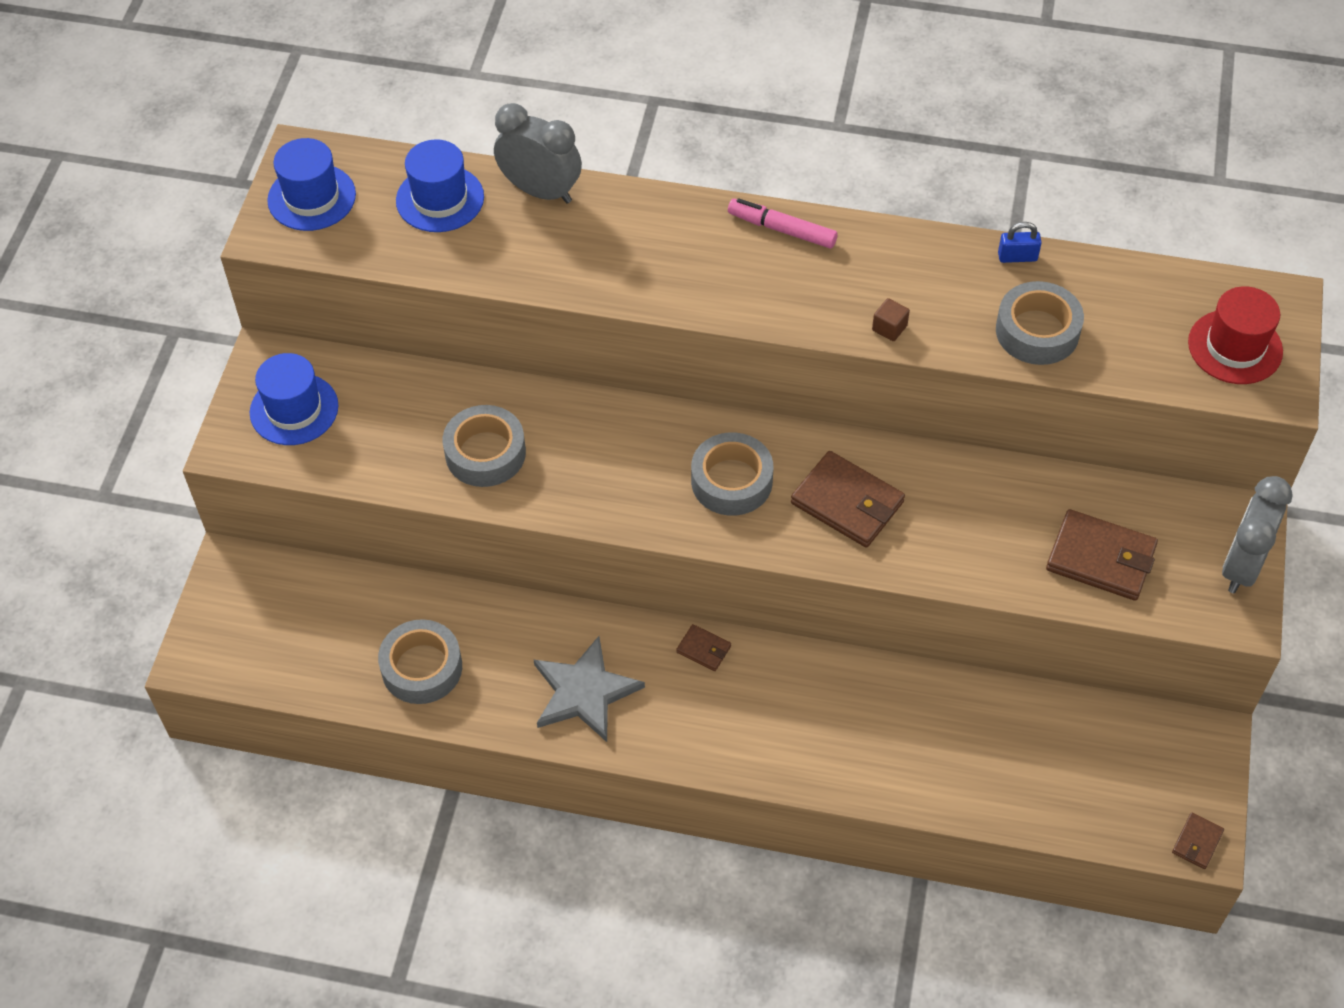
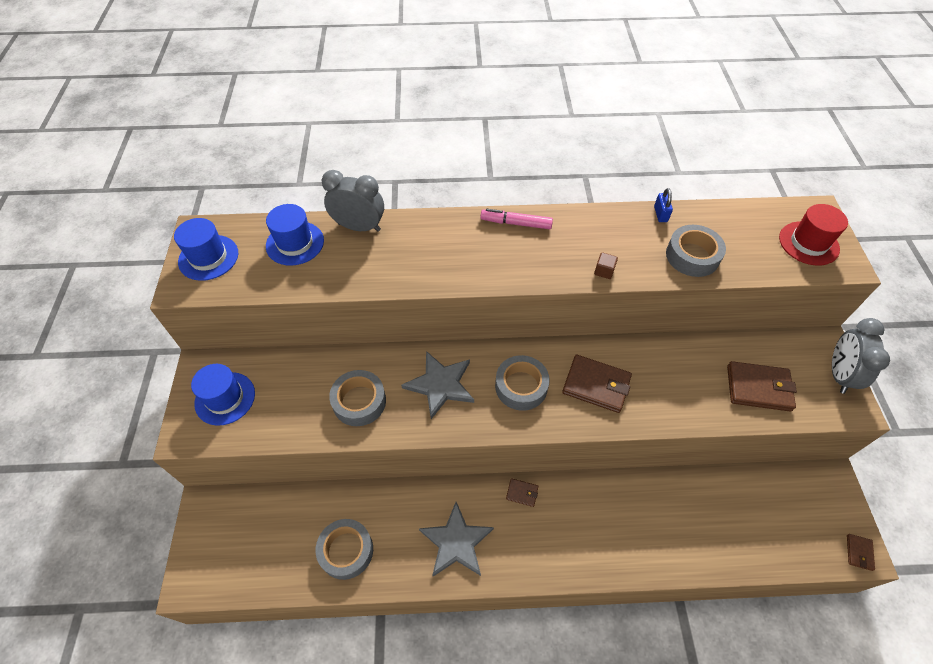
camera: 15 degrees left, 0 degrees up
(611, 454) = (440, 385): none -> grey star
(1017, 257) = (660, 214): blue padlock -> blue padlock turned 75 degrees counterclockwise

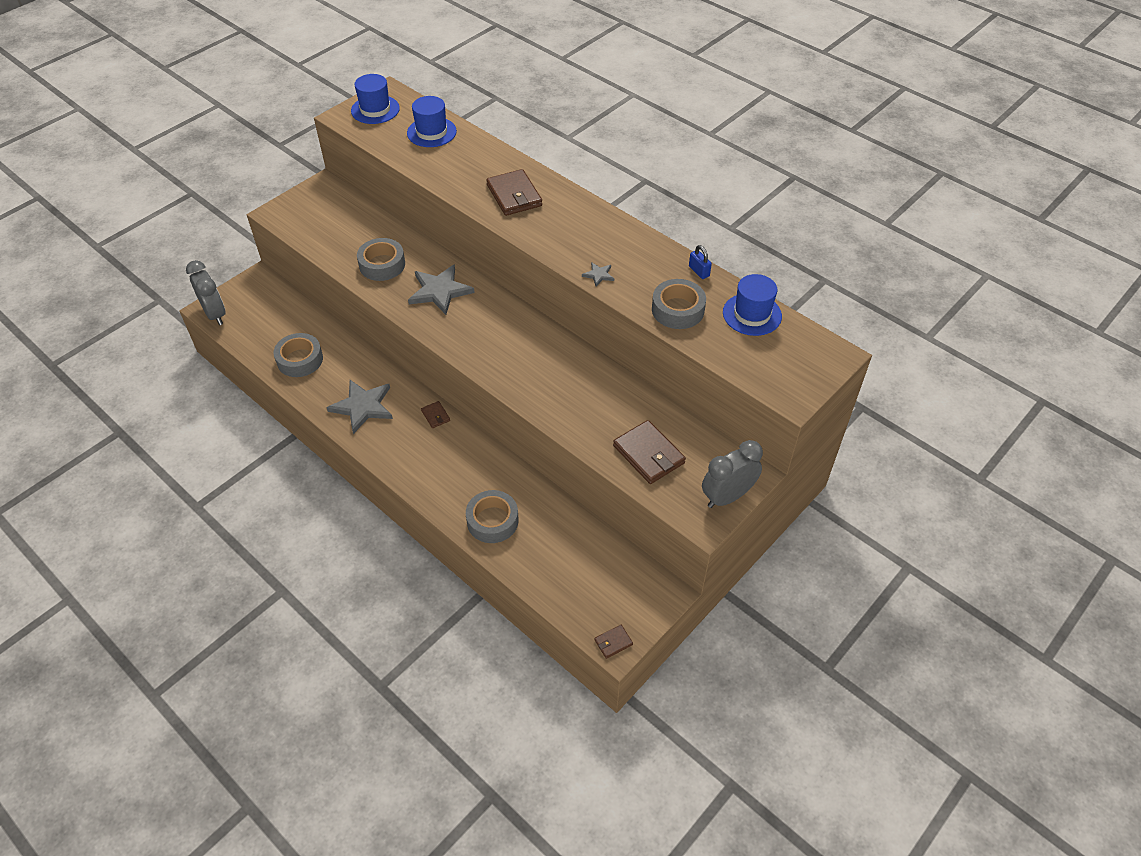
camera: 45 degrees right, 5 degrees down
(225, 398) = (315, 210): blue hat -> blue hat (752, 314)
(359, 227) = (481, 147): grey clock -> grey clock (215, 314)
(516, 223) = (584, 209): pink marker -> none
(521, 386) = (487, 329): grey tape -> grey tape (492, 521)
(596, 385) = (536, 365): brown wallet -> brown wallet (514, 195)
(604, 271) = (598, 275): brown cube -> grey star
(660, 214) = (699, 271): blue padlock -> blue padlock turned 75 degrees counterclockwise
(808, 243) = (786, 365): red hat -> none

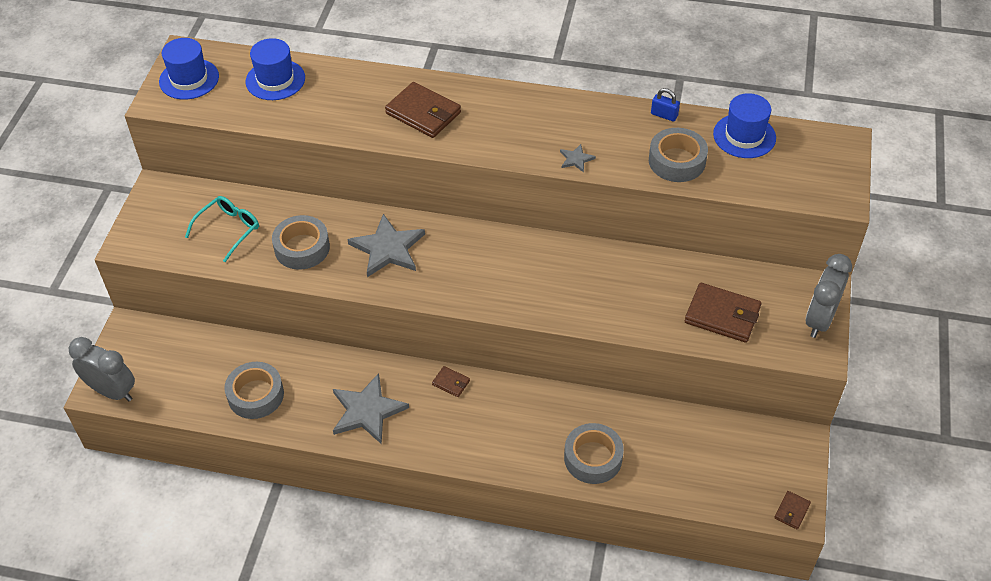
camera: 30 degrees left, 0 degrees up
(345, 231) = (228, 230): none -> turquoise glasses

